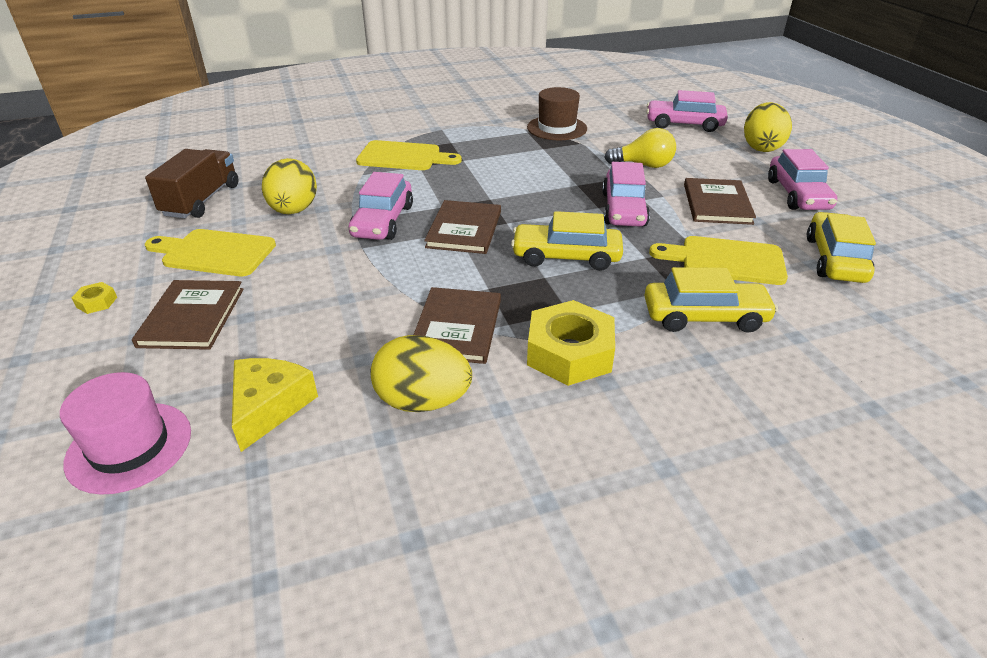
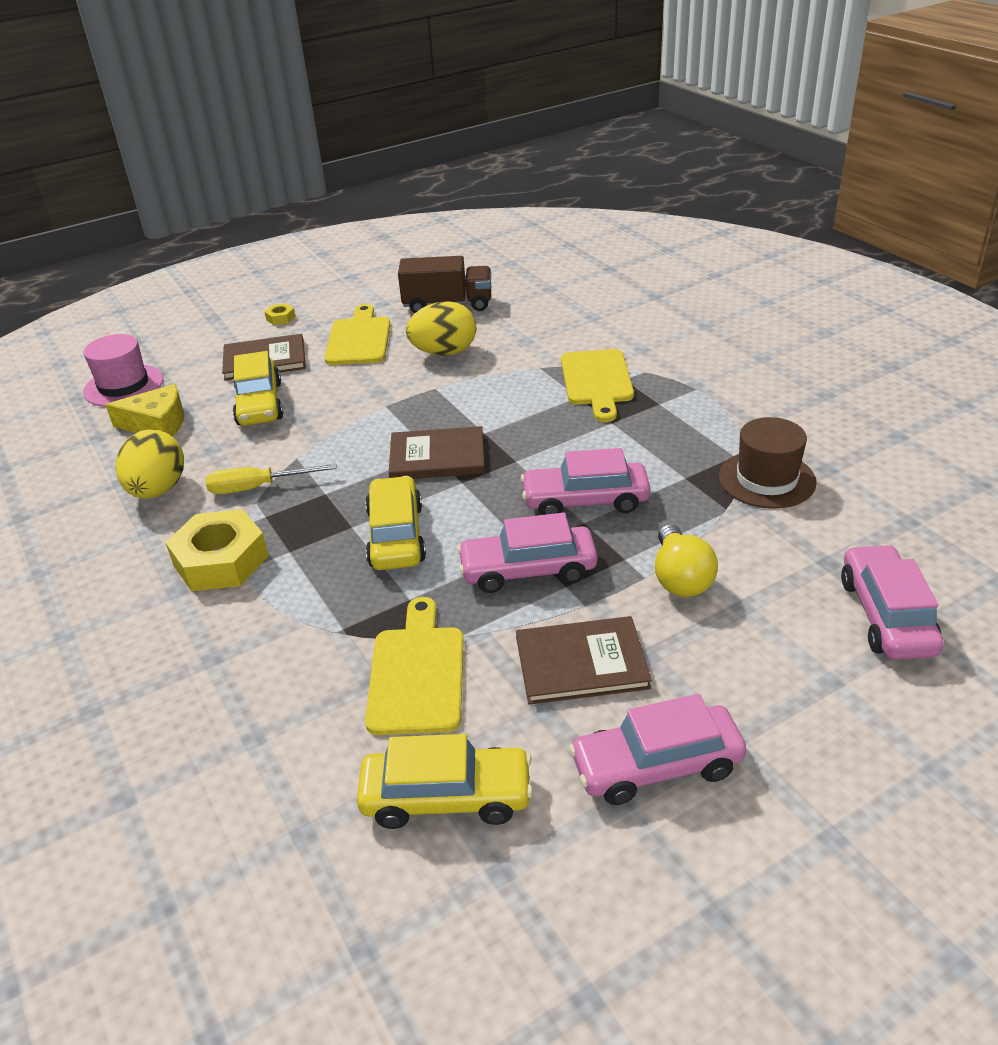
camera: 80 degrees right, 0 degrees up
(382, 221) = (439, 404): pink car -> pink car (585, 500)
(457, 327) = (258, 487): brown book -> yellow screwdriver
(705, 317) = (287, 655): yellow car -> yellow car (259, 404)
(761, 147) = (844, 723): yellow egg -> none

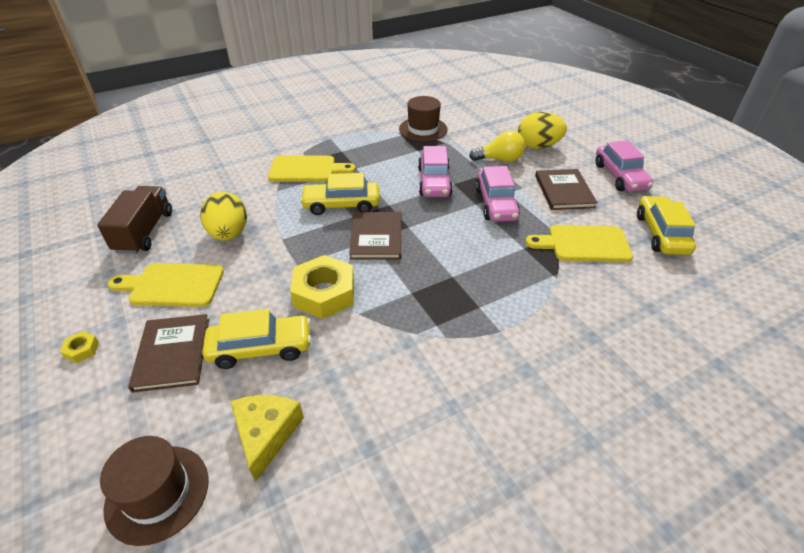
camera: 90 degrees left, 5 degrees up
(123, 386) = (157, 493): pink hat -> brown hat
(158, 490) = (389, 409): yellow egg -> yellow egg (538, 146)
(221, 561) = (491, 346): yellow nut -> yellow nut (324, 293)
(258, 487) = (397, 334): yellow screwdriver -> none
(396, 536) = (464, 255): yellow car -> yellow car (341, 205)
(886, 615) = (520, 117): pink car -> none

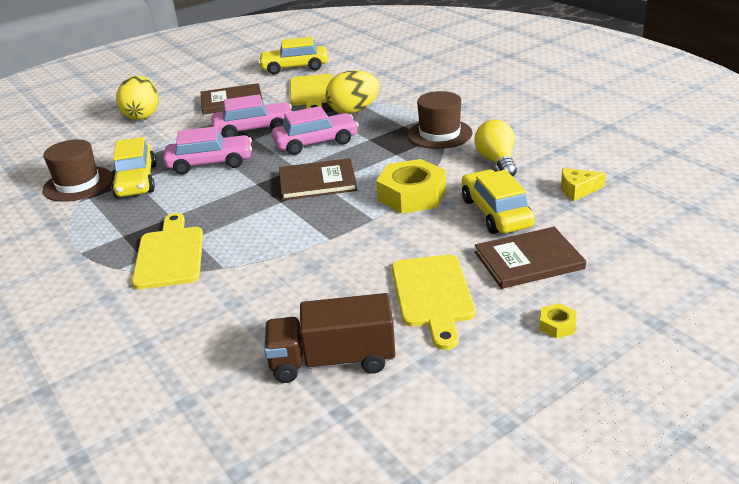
camera: 95 degrees left, 10 degrees down
(157, 493) = (657, 222): brown hat -> brown hat (439, 134)
(229, 234) = (326, 281): yellow egg -> yellow egg (353, 111)
(266, 434) = (577, 190): yellow cheese -> yellow cheese, size x0.67
(341, 205) = (257, 212): yellow car -> yellow car (136, 181)
(500, 159) = (167, 133): yellow light bulb -> yellow light bulb (497, 161)
(620, 176) = (208, 80): pink car -> pink car (316, 143)

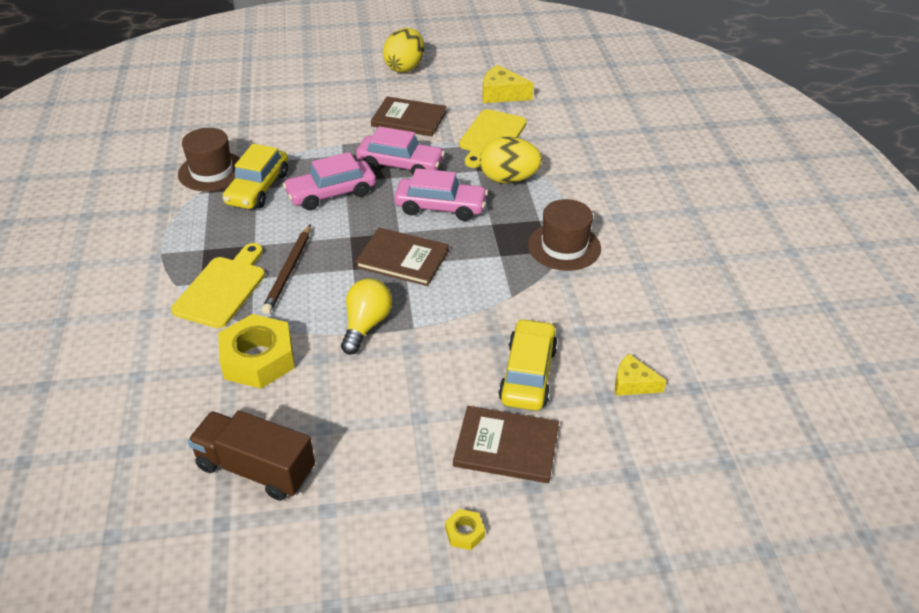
camera: 25 degrees right, 10 degrees up
(142, 116) = (320, 106): yellow egg -> yellow egg (405, 67)
(210, 163) = (331, 193): pink car -> pink car turned 135 degrees clockwise
(223, 222) = (289, 271): none -> brown pencil
(294, 67) = (501, 94): yellow car -> yellow cheese
(412, 195) = (471, 315): yellow nut -> yellow nut (258, 359)
(433, 295) = (390, 442): yellow cutting board -> none
(497, 161) = (587, 308): yellow light bulb -> yellow light bulb (366, 325)

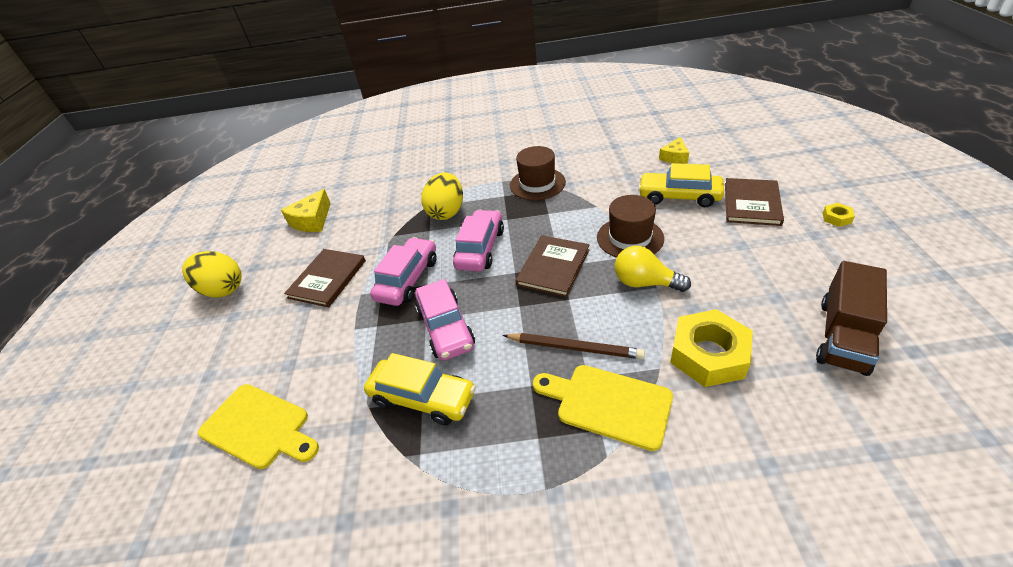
camera: 80 degrees left, 0 degrees up
(212, 171) = (373, 459): brown hat -> brown hat (630, 238)
(491, 136) = (379, 224): yellow cutting board -> yellow cutting board (259, 427)

